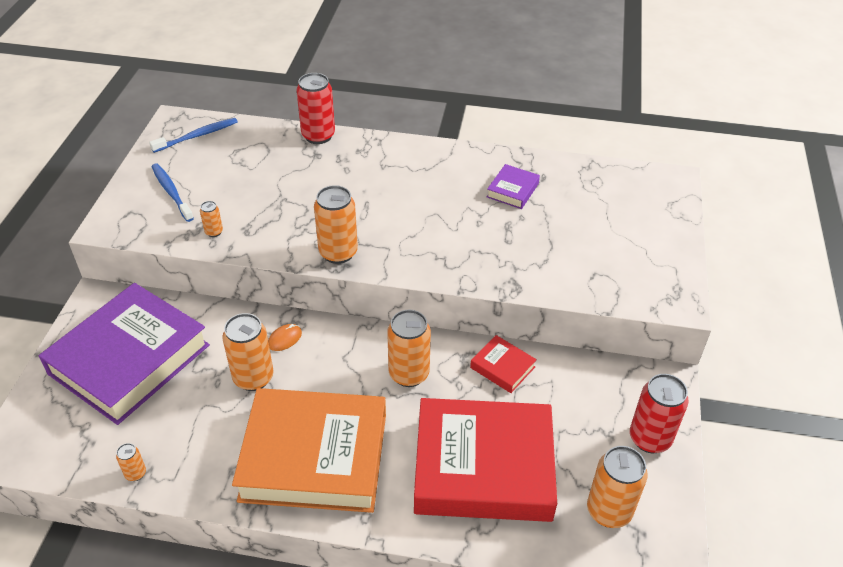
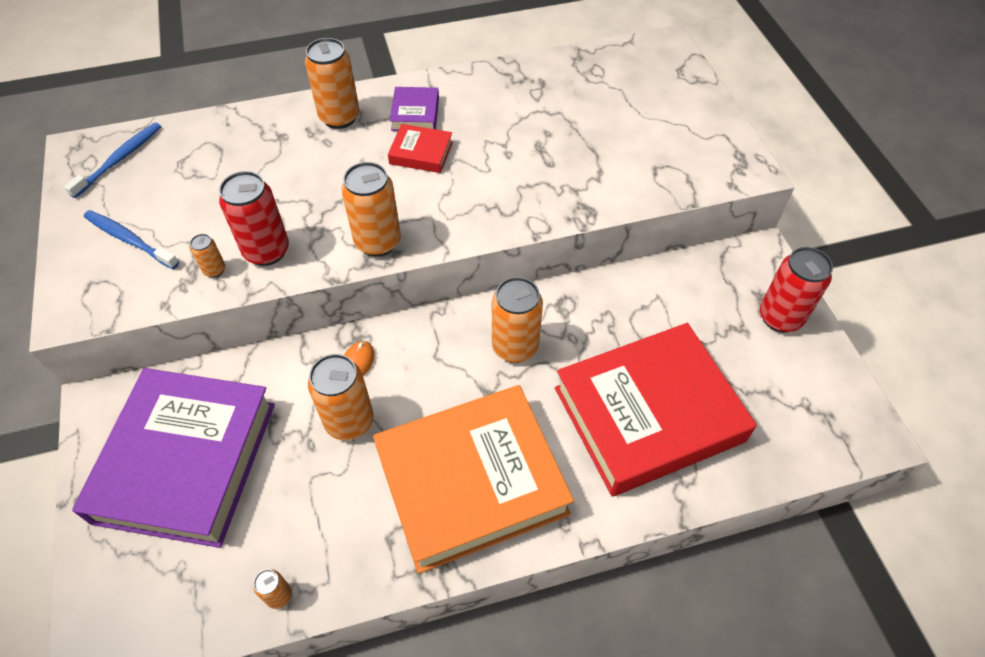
camera: 25 degrees left, 10 degrees up
(318, 136) = (269, 113): red can -> red can (266, 251)
(502, 367) = (603, 301): red book -> red book (421, 153)
(512, 190) = (520, 106): purple book -> purple book (415, 114)
(609, 511) = (788, 407): orange can -> orange can (339, 117)

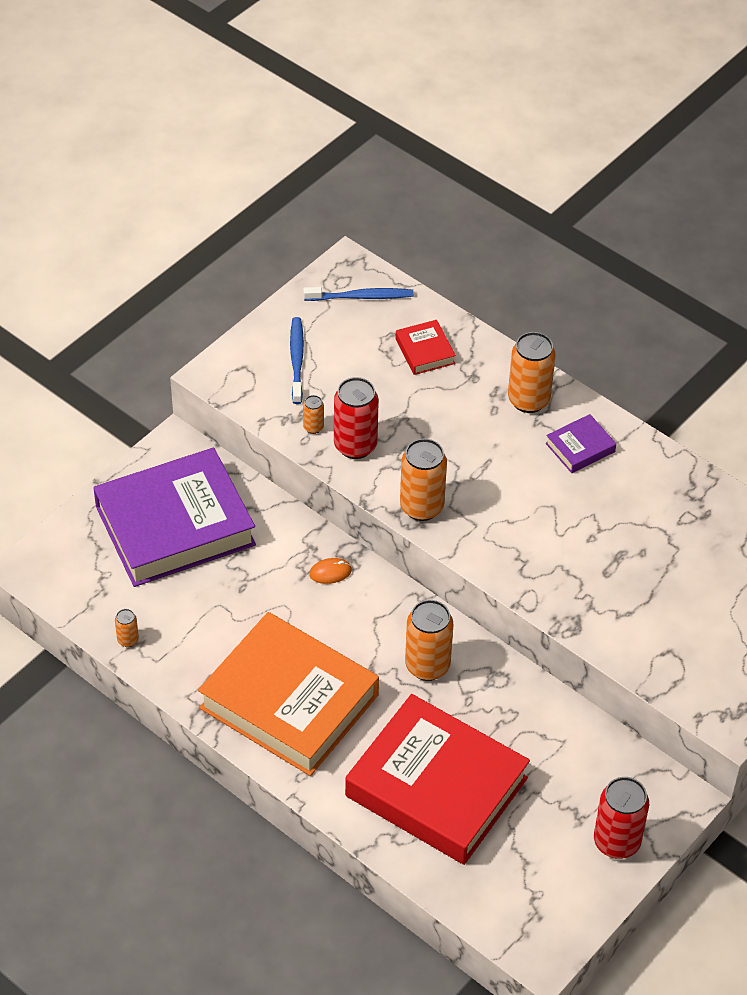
camera: 55 degrees right, 5 degrees down
(349, 421) = (278, 599): orange can -> none
(421, 153) = (538, 478): red book -> red book (425, 351)

